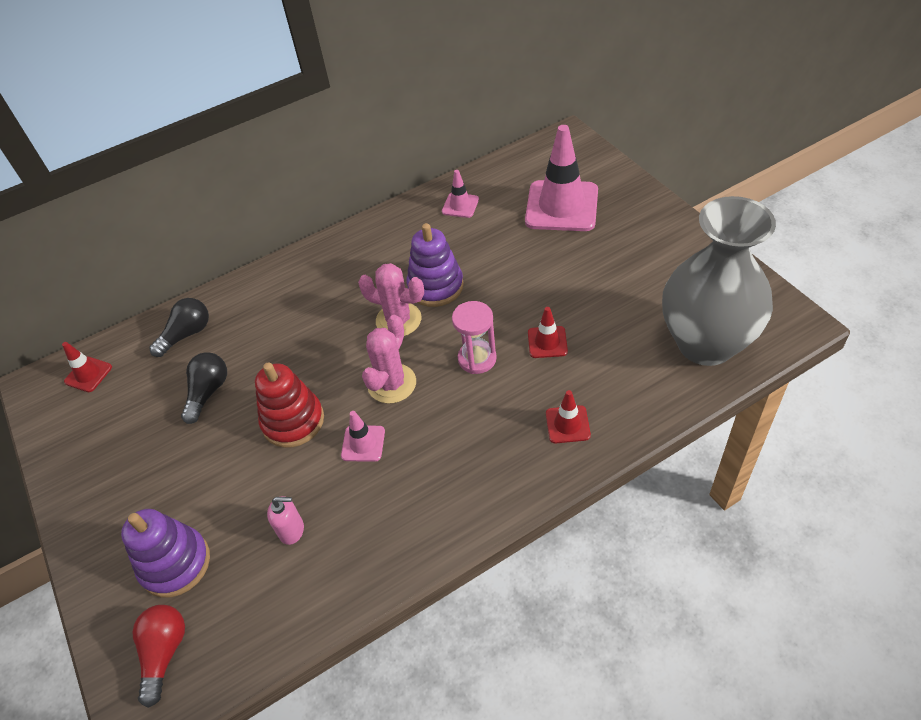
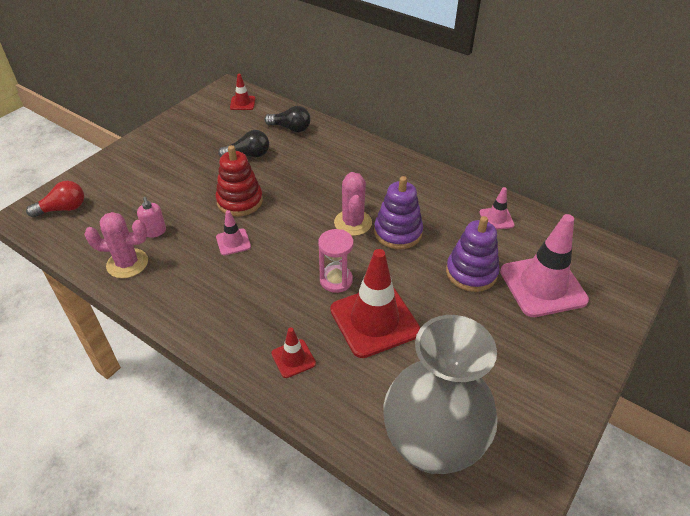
camera: 60 degrees right, 5 degrees down
(175, 564) = (121, 190): purple stacking toy -> purple stacking toy (471, 272)
(392, 384) = (291, 239): pink cactus -> pink cactus (127, 263)
(547, 342) = (374, 320): red traffic cone -> red traffic cone, size x2.12

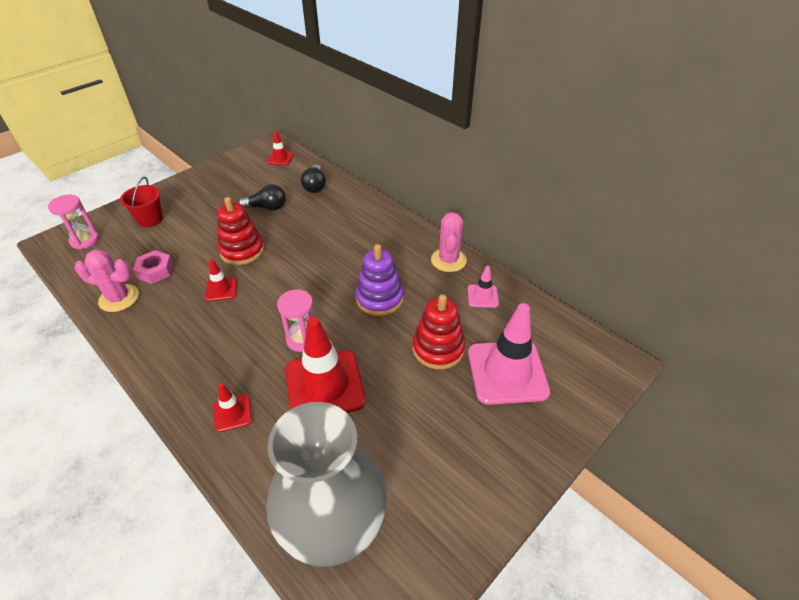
camera: 10 degrees right, 0 degrees up
(63, 209) = (85, 240): red light bulb -> pink hourglass
(126, 180) = (150, 219): none -> red bucket
(155, 232) = (155, 271): pink soap dispenser -> pink nut
(233, 242) = (221, 289): pink traffic cone -> red traffic cone
(290, 128) = (315, 186): black light bulb -> black light bulb turned 60 degrees clockwise
(353, 223) = (339, 284): pink cactus -> pink cactus (448, 260)
(471, 272) = (438, 348): purple stacking toy -> red stacking toy

